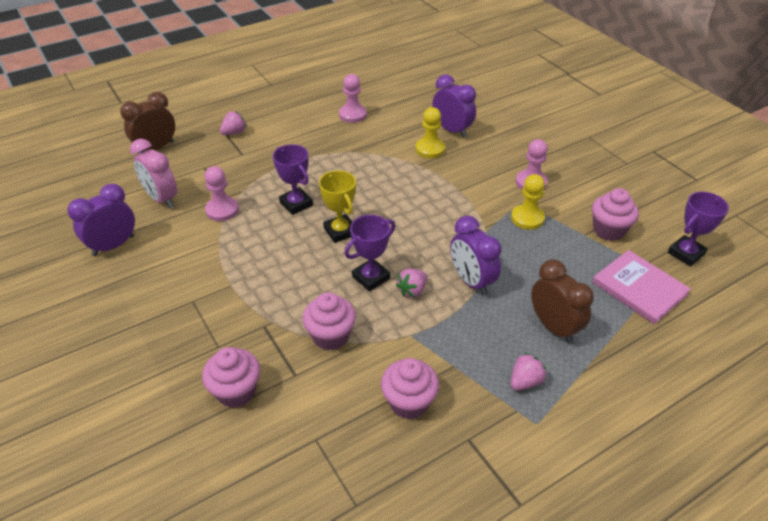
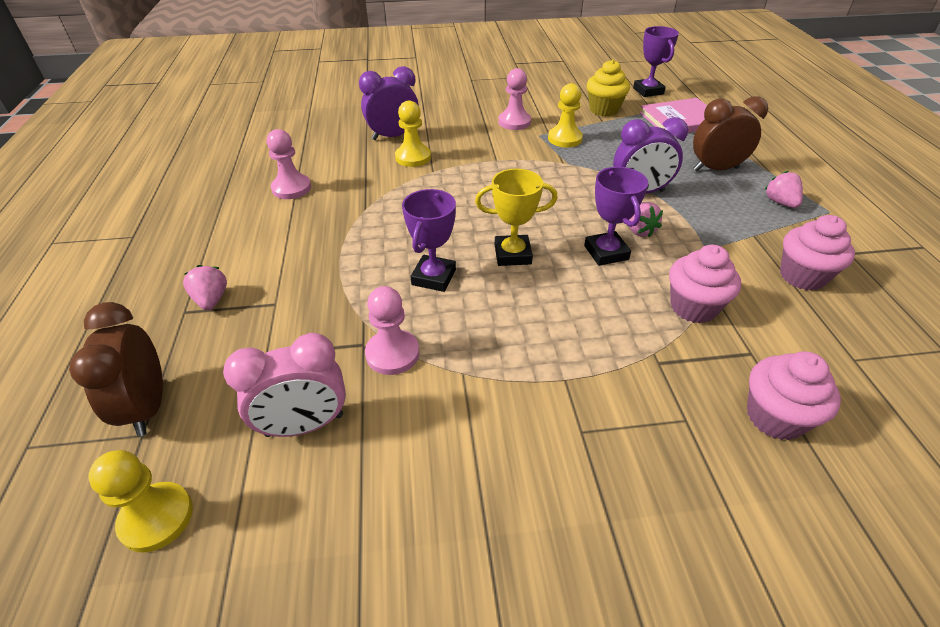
camera: 65 degrees left, 0 degrees up
(100, 179) = (157, 518): none -> yellow pawn
(113, 245) = (385, 525): purple clock -> none
(296, 204) = (433, 277): purple trophy -> purple trophy turned 60 degrees counterclockwise
(608, 230) = (604, 110): pink cupcake -> yellow cupcake

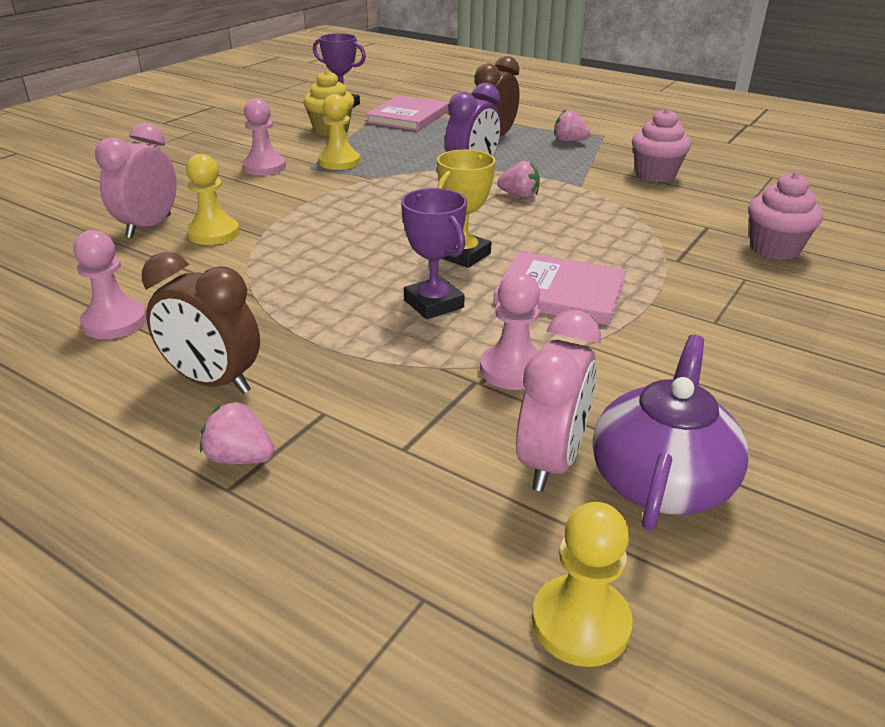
camera: 50 degrees left, 10 degrees down
(148, 407) = (377, 577): brown clock -> brown clock (213, 382)
(327, 494) = (660, 480): none -> purple teapot
(393, 136) = (149, 227): purple clock -> pink clock
(519, 324) = (560, 292): none -> pink book
(606, 252) = (525, 219): purple trophy -> none
(693, 307) = (636, 221): pink cupcake -> none

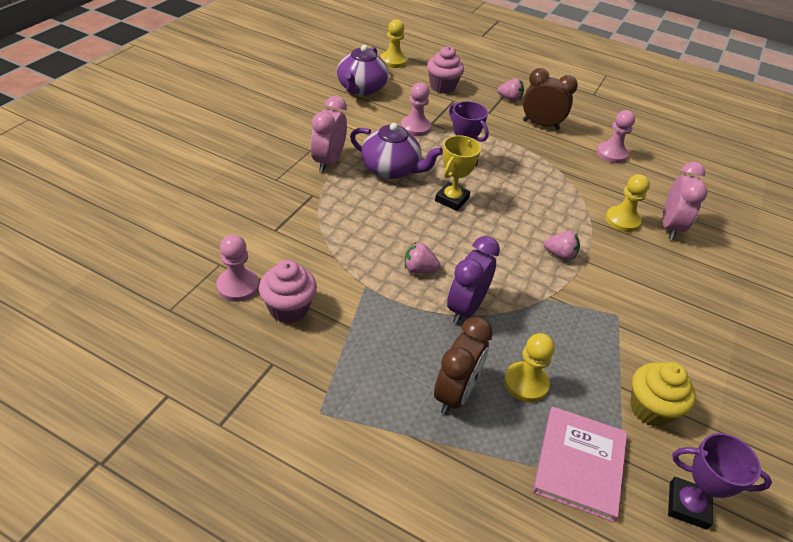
camera: 170 degrees right, 10 degrees up
(264, 167) = (658, 314): pink pawn -> pink pawn (238, 286)
(339, 162) = (597, 327): yellow pawn -> yellow pawn (526, 383)
(551, 461) = (399, 95): pink clock -> pink clock (328, 162)
(560, 292) = (391, 169): pink book -> purple teapot
(569, 141) = (366, 388): pink strawberry -> pink strawberry (560, 255)
(774, 249) = (240, 205): pink cupcake -> pink cupcake (442, 87)

